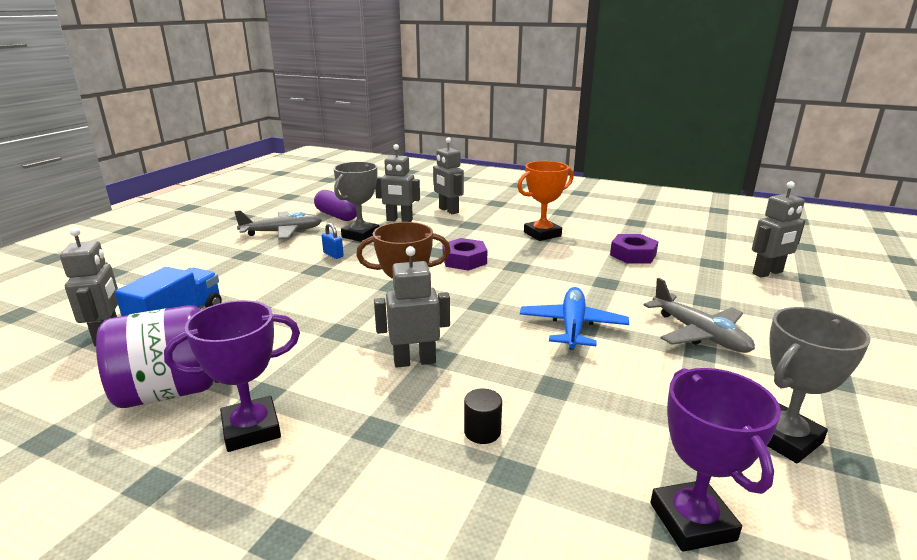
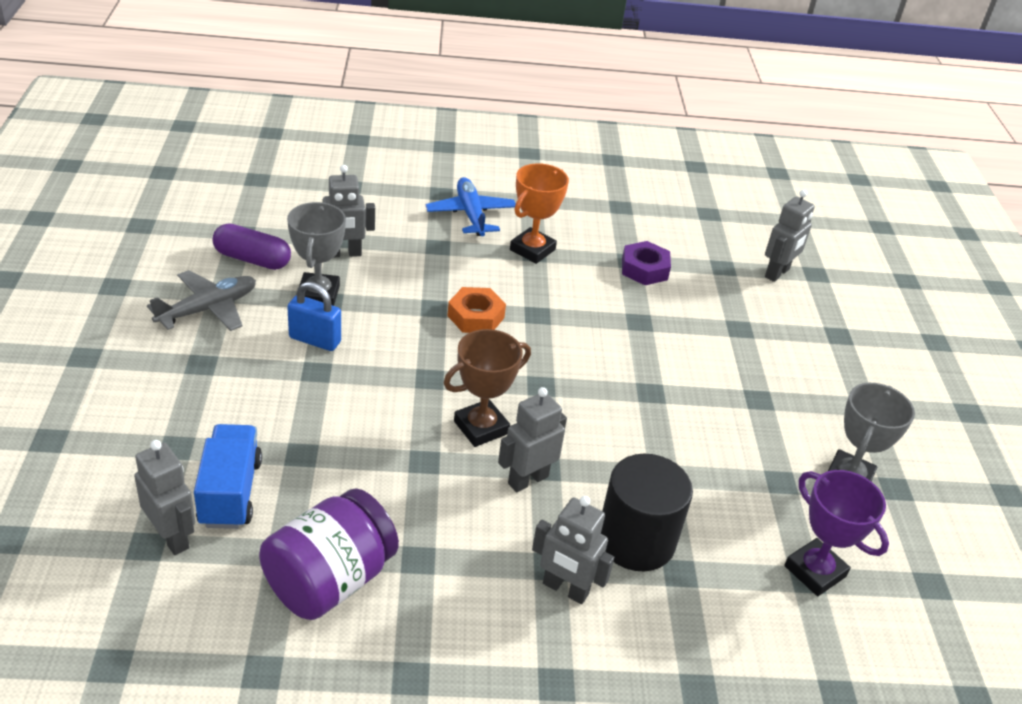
camera: 30 degrees left, 15 degrees up
(251, 429) = (444, 599): purple trophy -> none
(333, 255) = (315, 340): blue padlock -> blue padlock, size x1.65
(448, 210) = (392, 221): grey robot -> grey robot (565, 589)
(464, 260) = (476, 316): purple nut -> orange nut
(482, 431) = (636, 540): black cylinder -> black cylinder, size x2.42
(572, 326) = (640, 395): blue plane -> blue plane (470, 214)
(699, 334) = (750, 377): grey plane -> none

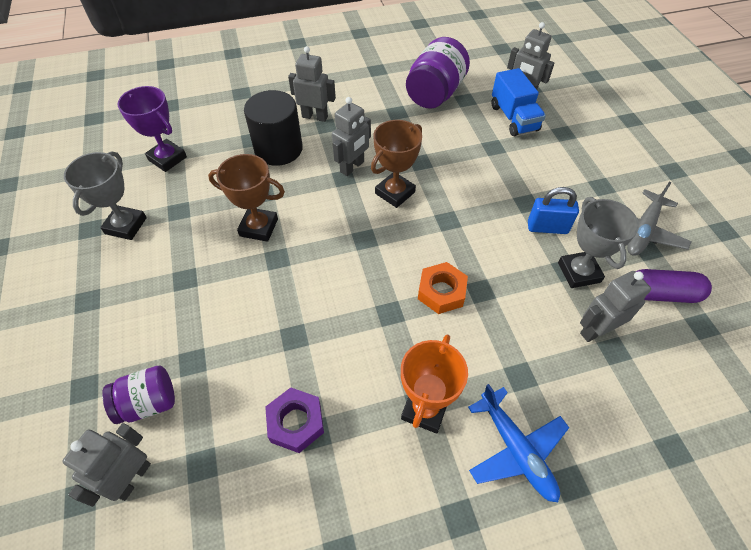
camera: 170 degrees right, 15 degrees up
(671, 431) = (259, 227): none -> brown trophy
(775, 311) = (148, 403): none -> purple jar

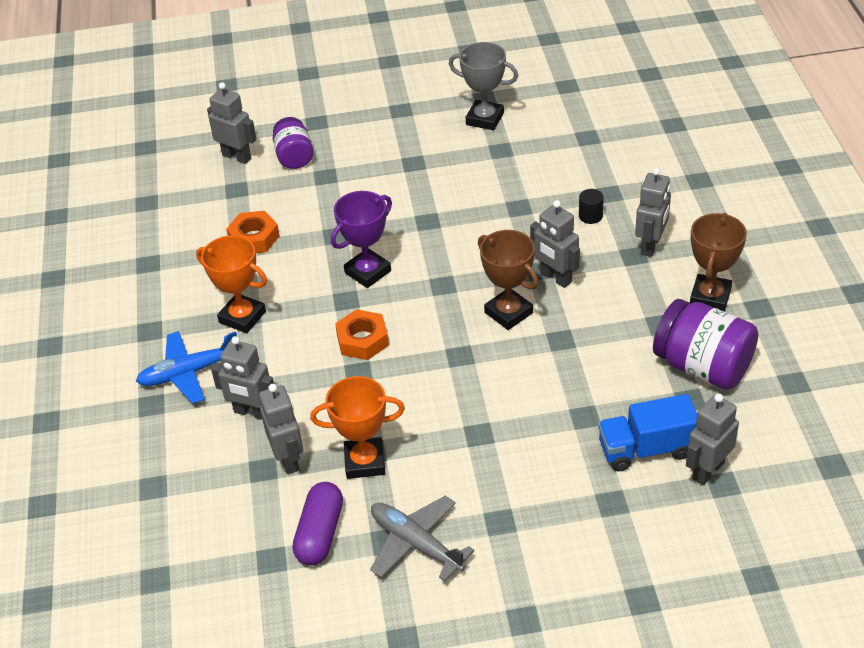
camera: 100 degrees right, 10 degrees down
(167, 158) = (579, 134): purple trophy -> purple trophy (368, 272)
(259, 227) = (470, 206): brown trophy -> brown trophy (710, 297)
(278, 149) = (590, 216): black cylinder -> black cylinder, size x0.41
(296, 422) = (254, 238): purple nut -> orange nut
(547, 227) = (435, 446): blue padlock -> none
(552, 372) = (252, 412): none -> grey robot
(579, 272) = (364, 462): grey trophy -> orange trophy

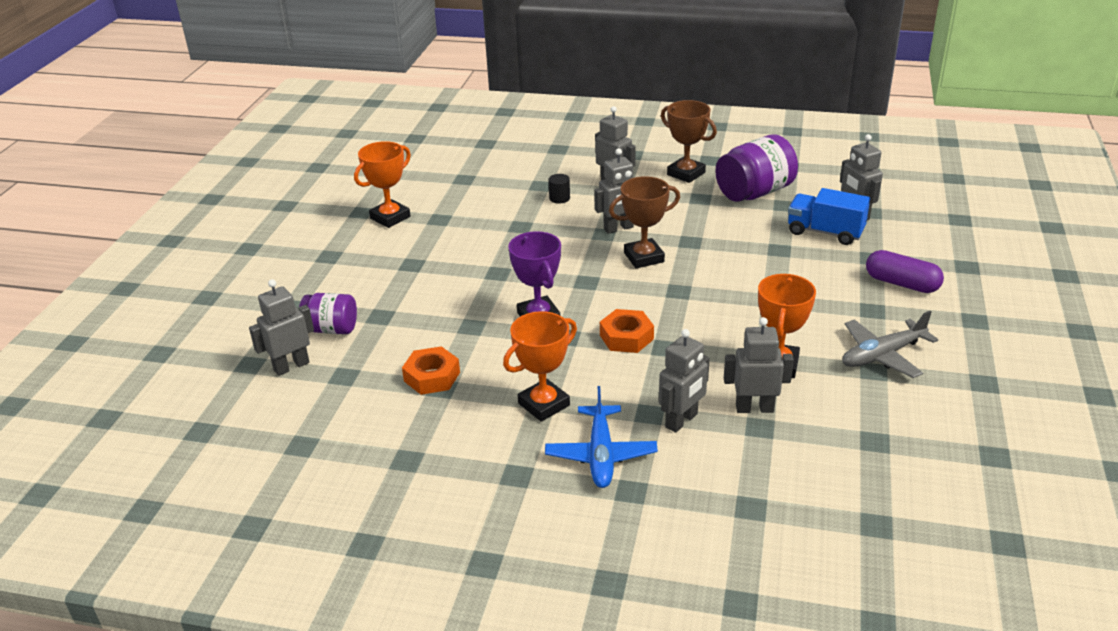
camera: 70 degrees left, 10 degrees down
(320, 533) = (853, 405): purple capsule -> purple capsule (902, 283)
(485, 119) = (390, 217): grey trophy -> orange trophy
(646, 449) = (825, 232): blue truck -> blue truck turned 105 degrees clockwise

